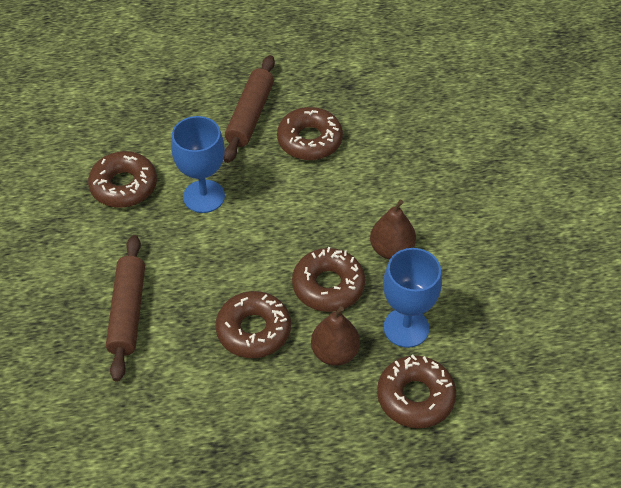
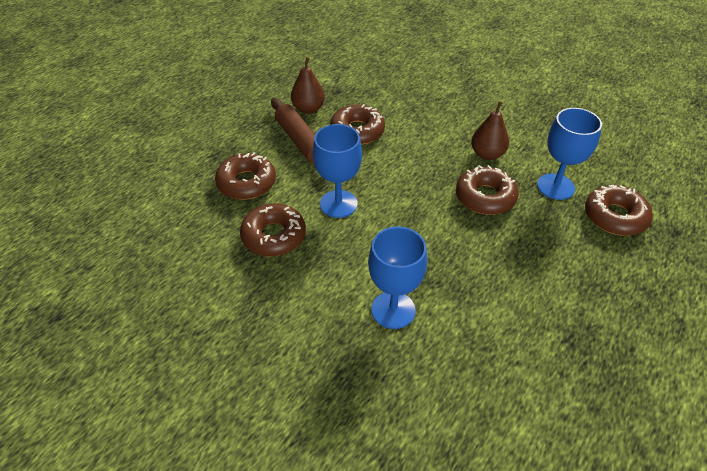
camera: 45 degrees left, 5 degrees down
(128, 312) = (393, 310): brown rolling pin -> blue goblet
(253, 330) = (484, 254): brown donut -> brown donut (246, 183)
(335, 353) = (544, 229): brown pear -> brown pear (308, 109)

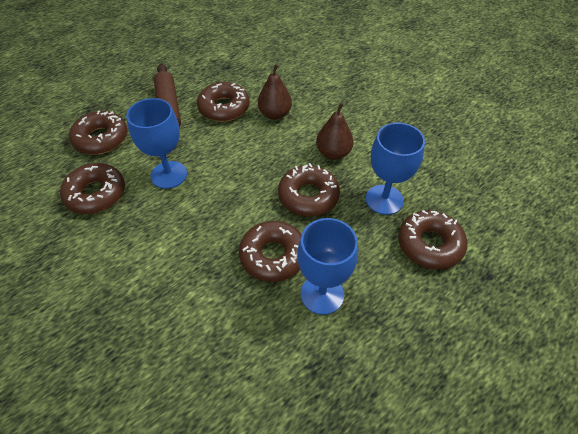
camera: 15 degrees right, 5 degrees up
(308, 109) = (192, 79): brown pear -> brown pear (275, 114)
(393, 310) = (160, 291): blue goblet -> blue goblet (322, 294)
(482, 255) = (273, 256): none -> brown donut

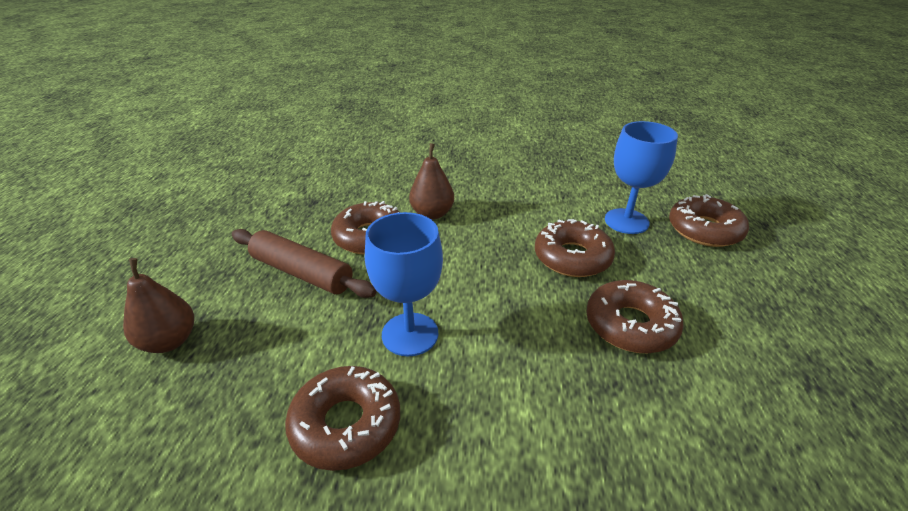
camera: 45 degrees left, 15 degrees down
(101, 139) = (252, 359): brown donut -> none
(322, 294) = (714, 322): blue goblet -> none
(333, 153) = (534, 213): brown pear -> brown pear (169, 341)

